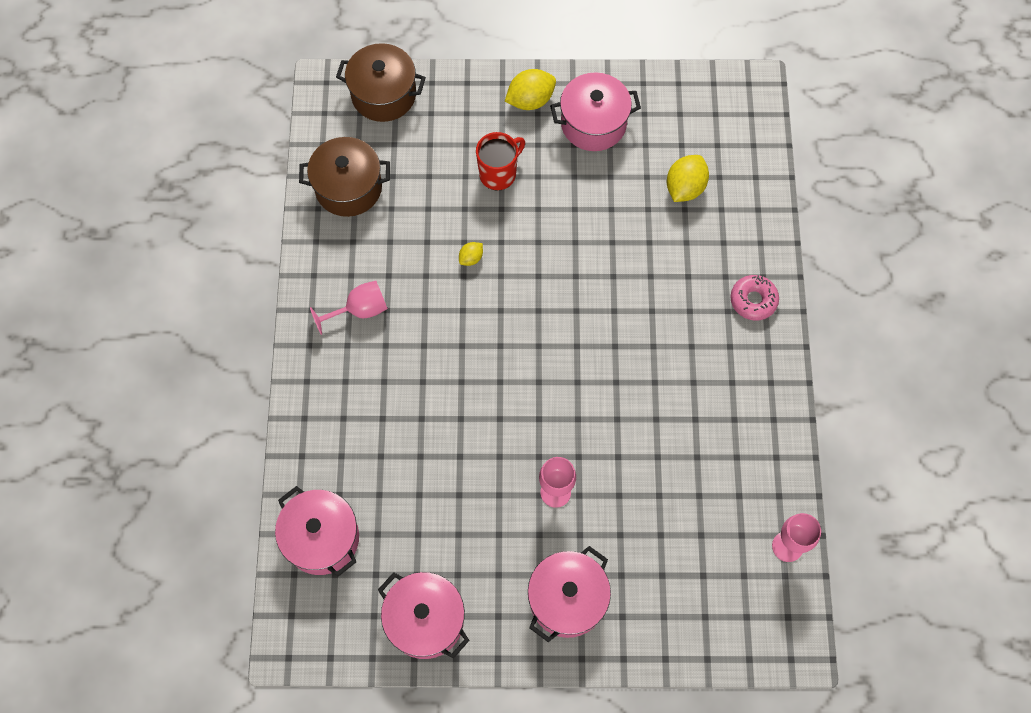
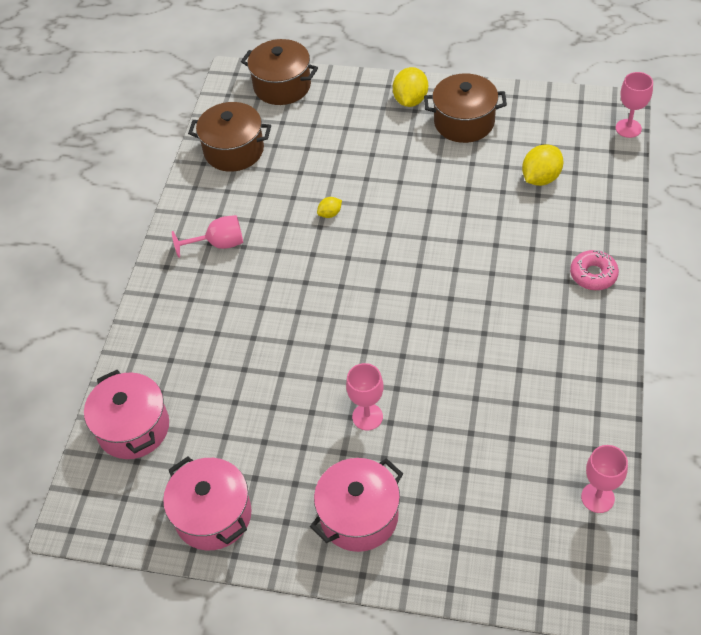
camera: 15 degrees right, 15 degrees down
(498, 174) = (370, 152): red mug -> none
(530, 100) = (410, 100): yellow lemon -> yellow lemon turned 60 degrees counterclockwise
(593, 124) = (464, 122): pink pot -> brown pot
(767, 114) = (628, 128): none -> pink goblet

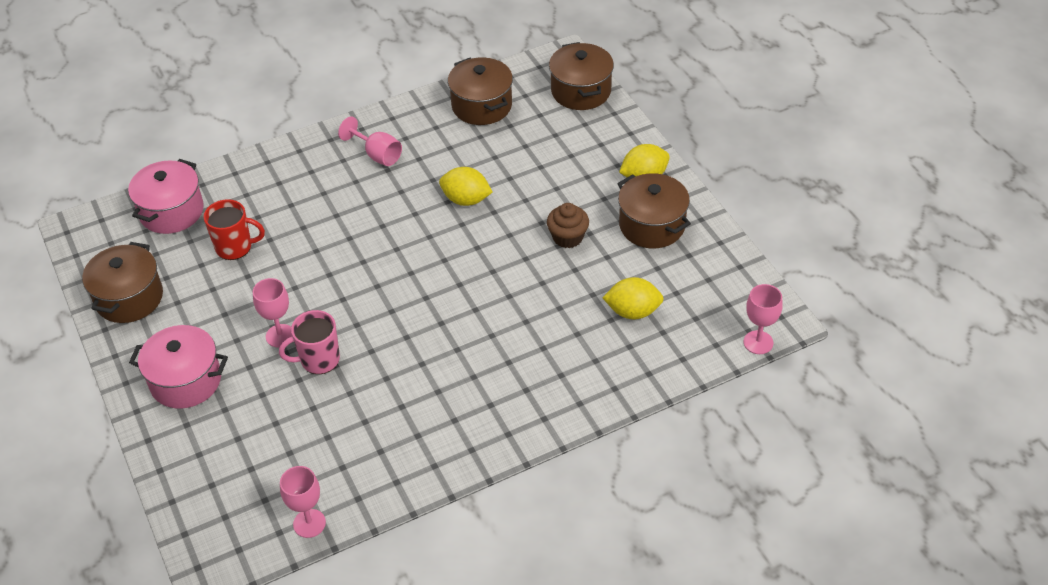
camera: 50 degrees right, 5 degrees down
(213, 515) = (129, 298): pink pot -> brown pot
(228, 399) = (235, 247): none -> red mug
(330, 214) = (466, 200): yellow lemon -> yellow lemon, size x1.89
(420, 402) = (318, 360): none -> pink mug
(430, 175) = (568, 237): none -> brown cupcake
(593, 275) = (549, 405): pink donut -> none

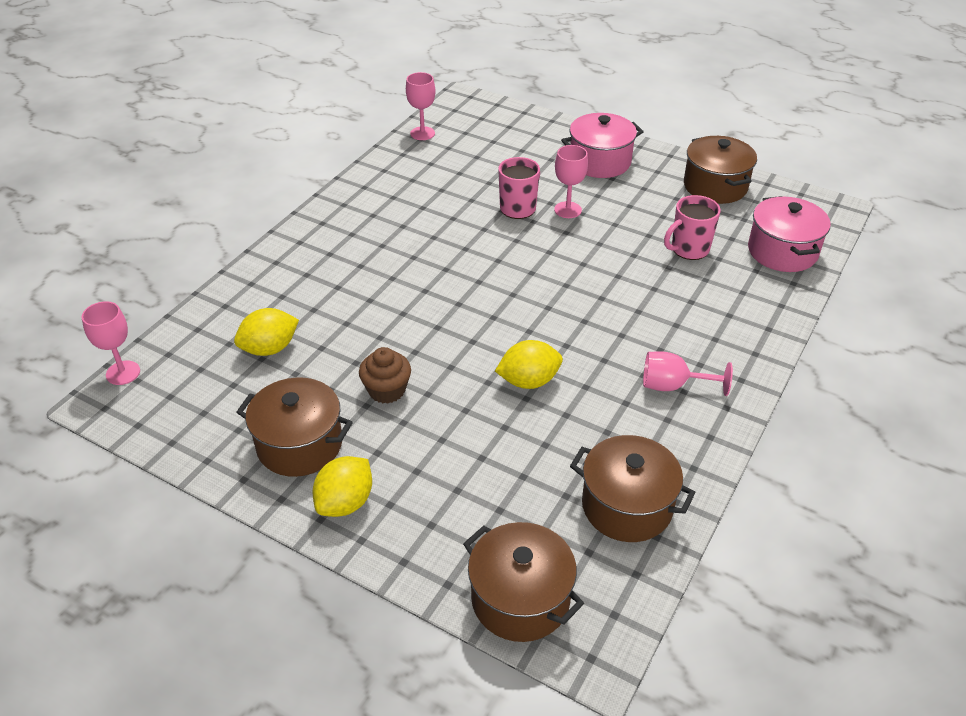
camera: 145 degrees right, 5 degrees down
(235, 247) = (689, 249): red mug -> pink mug

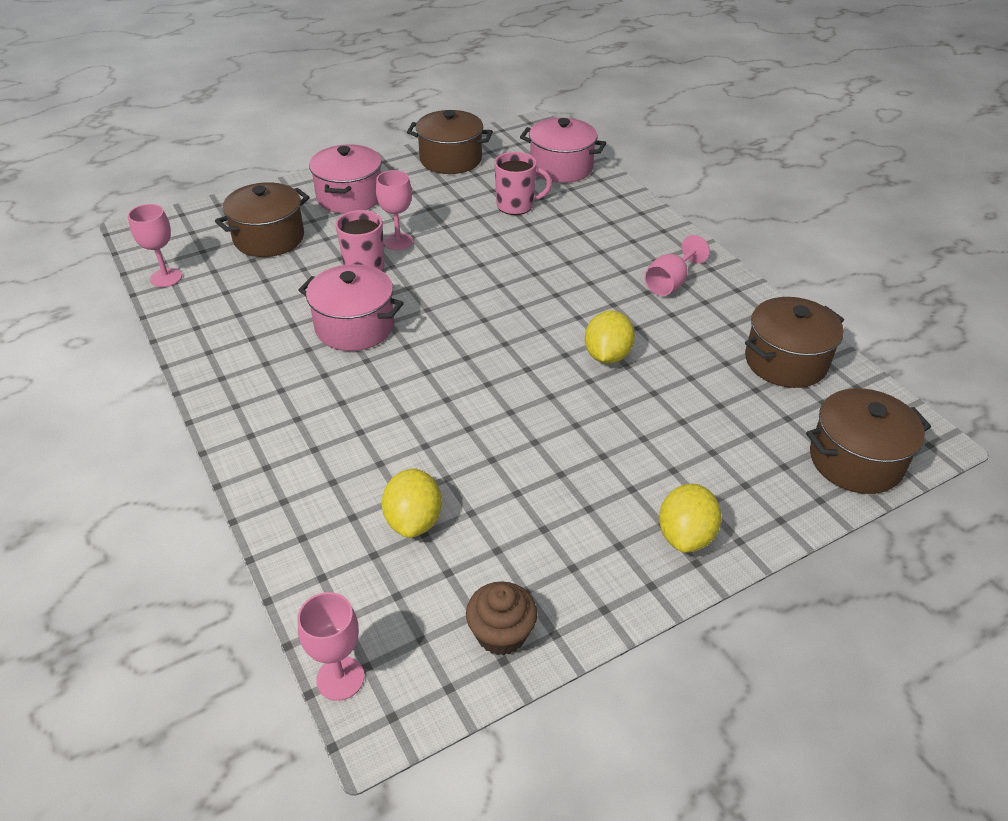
camera: 60 degrees left, 0 degrees up
(299, 444) = (583, 544): brown pot -> brown pot (269, 238)
(345, 502) = (685, 536): yellow lemon -> yellow lemon turned 45 degrees clockwise
(387, 390) = (550, 451): brown cupcake -> brown cupcake (501, 634)
(445, 235) = (354, 327): none -> pink pot
(689, 249) = (516, 206): pink mug -> pink mug turned 90 degrees counterclockwise

